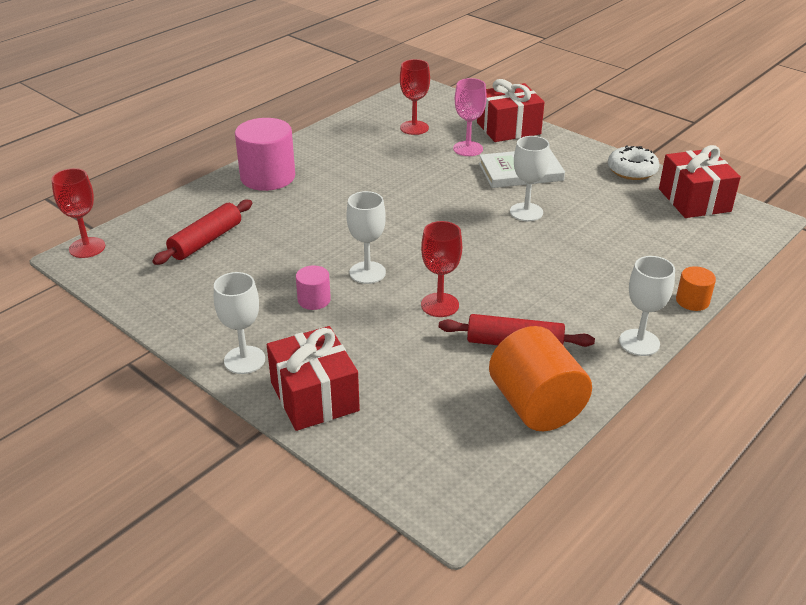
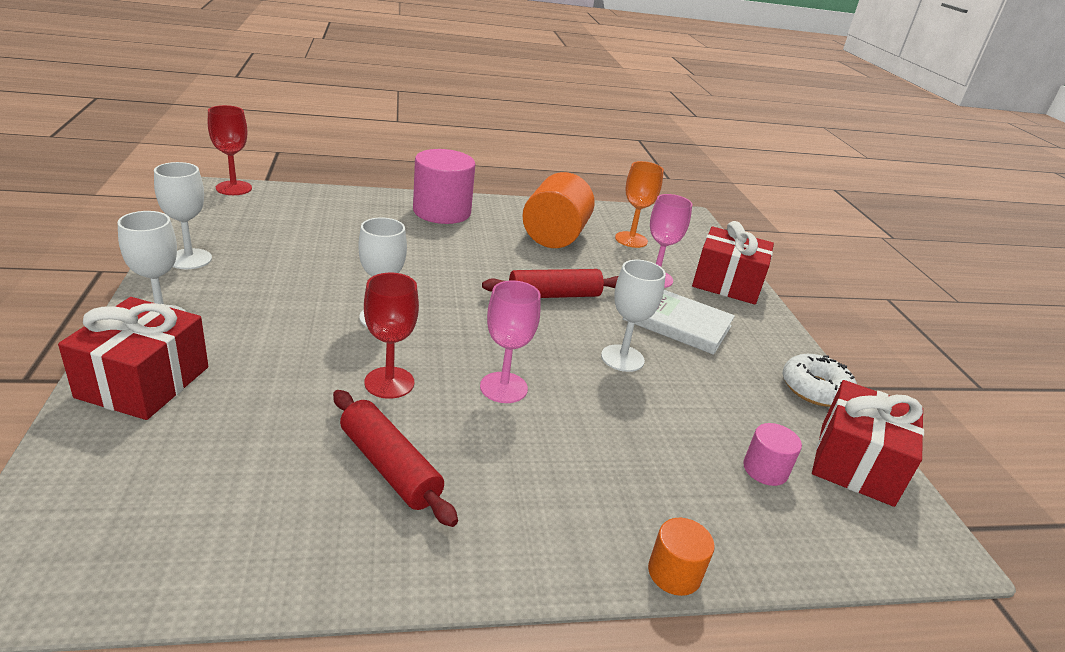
camera: 35 degrees right, 5 degrees down
(206, 241) = (313, 226): red rolling pin -> red rolling pin (554, 295)
(314, 300) = (299, 310): pink cylinder -> pink cylinder (765, 470)
(414, 128) = (631, 240): red goblet -> orange goblet
(498, 268) = (503, 387): none -> pink goblet
(536, 406) = (291, 546): orange cylinder -> orange cylinder (554, 236)
(639, 342) = (524, 570): white goblet -> white goblet (189, 259)

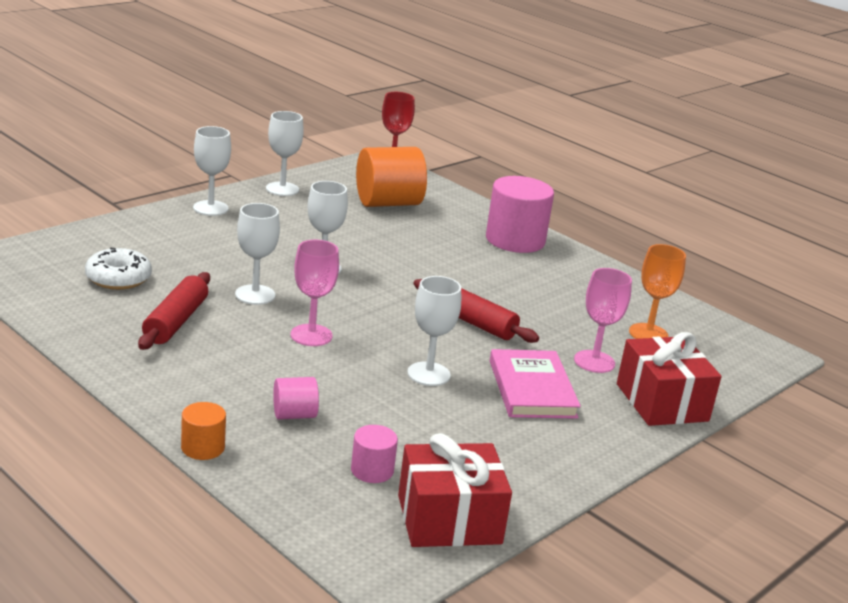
camera: 55 degrees right, 5 degrees down
(144, 382) = (149, 228): red gift -> none
(389, 382) = (255, 295): red goblet -> white goblet
(554, 236) = (575, 297): orange cylinder -> orange cylinder (388, 203)
(645, 472) = (294, 415): none -> pink cylinder
(677, 323) = (532, 389): white book -> pink book
(815, 389) = (541, 483): white donut -> white donut (118, 278)

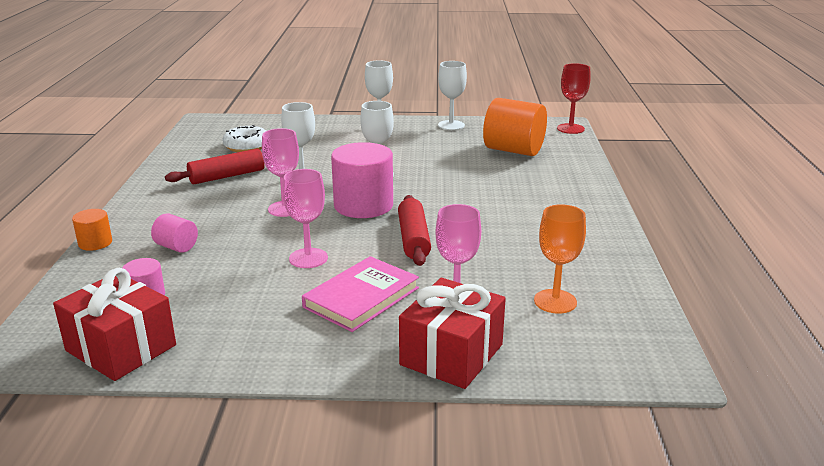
camera: 50 degrees right, 0 degrees up
(428, 374) = (308, 258): white goblet -> pink goblet
(515, 240) = (572, 199): pink cylinder -> pink cylinder (363, 205)

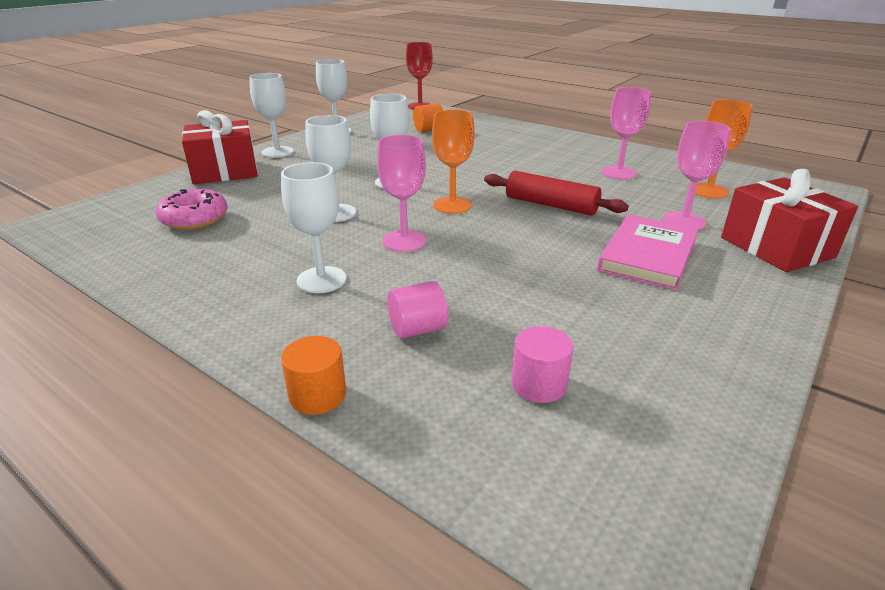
camera: 55 degrees left, 5 degrees up
(121, 348) = (672, 437): red gift -> red gift (225, 171)
(208, 204) = (321, 280): none -> white goblet
(227, 176) = (259, 250): red rolling pin -> none
(247, 146) = (194, 219): white donut -> pink donut
(308, 258) = (539, 259): pink goblet -> pink goblet (618, 173)
(361, 297) = (648, 256): pink book -> pink book turned 45 degrees clockwise
(363, 205) = (452, 205): pink cylinder -> orange goblet
(513, 150) = (428, 129): orange cylinder -> orange cylinder, size x0.50

